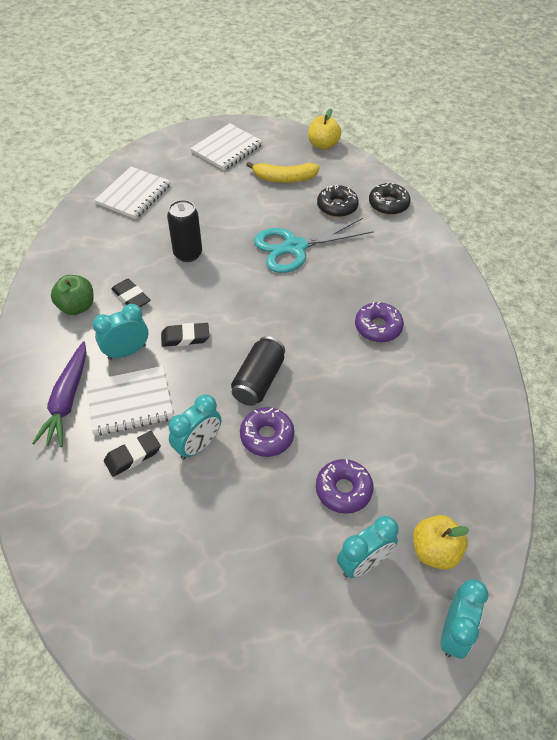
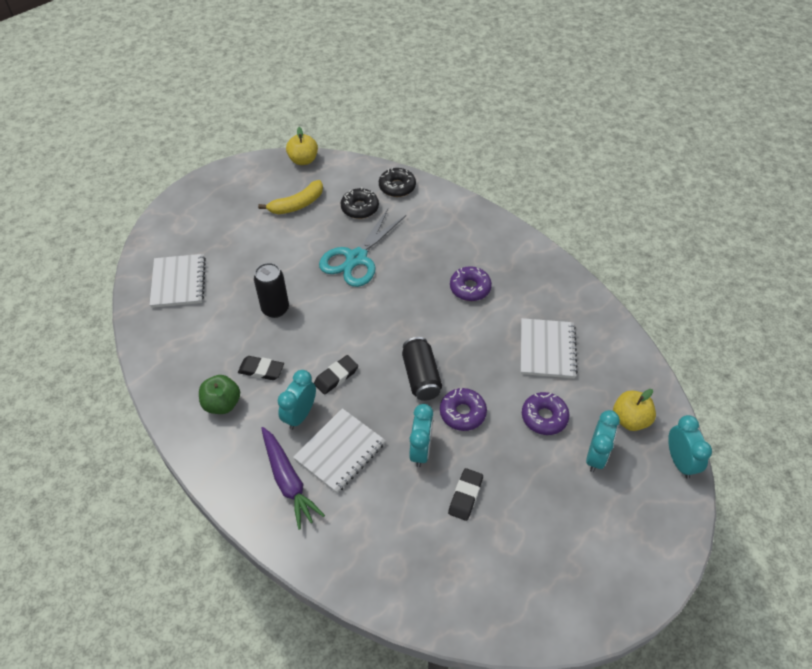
camera: 35 degrees left, 0 degrees up
(133, 455) = (380, 488): black eraser -> black eraser (465, 496)
(227, 149) = (224, 201): white notebook -> white notebook (547, 349)

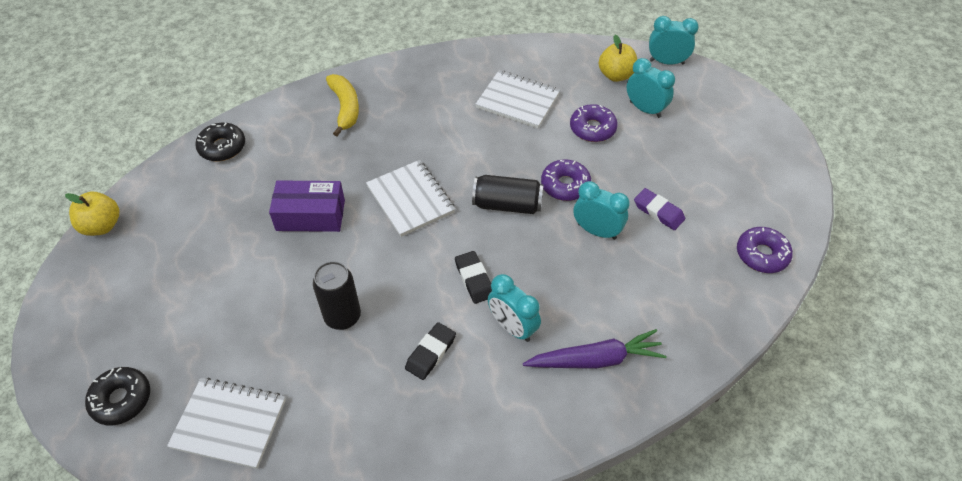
camera: 70 degrees left, 0 degrees up
(222, 404) = (463, 407): green apple -> none
(297, 204) = (179, 252): yellow banana -> yellow banana (345, 108)
(340, 451) = (574, 301): white notebook -> white notebook (410, 199)
(356, 258) = (310, 215): turquoise scissors -> purple box
(360, 208) = (231, 191): black donut -> black donut (121, 400)
(465, 496) = (658, 212): black eraser -> purple eraser
(470, 288) = (412, 131): purple donut -> purple donut (761, 255)

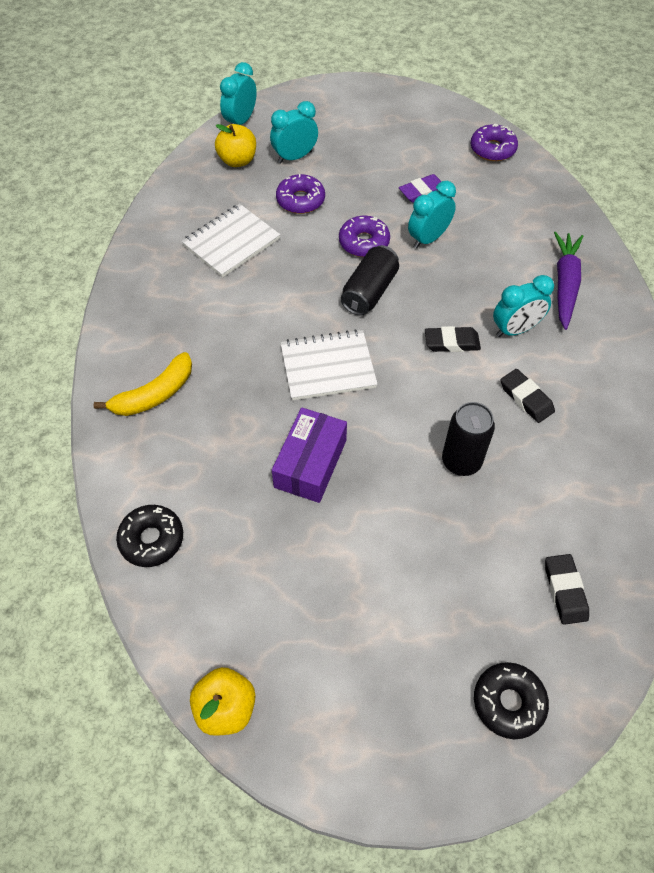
camera: 70 degrees left, 5 degrees up
(229, 424) = (565, 591): white notebook -> black eraser
(345, 108) = (154, 394): yellow banana -> yellow banana turned 135 degrees clockwise

